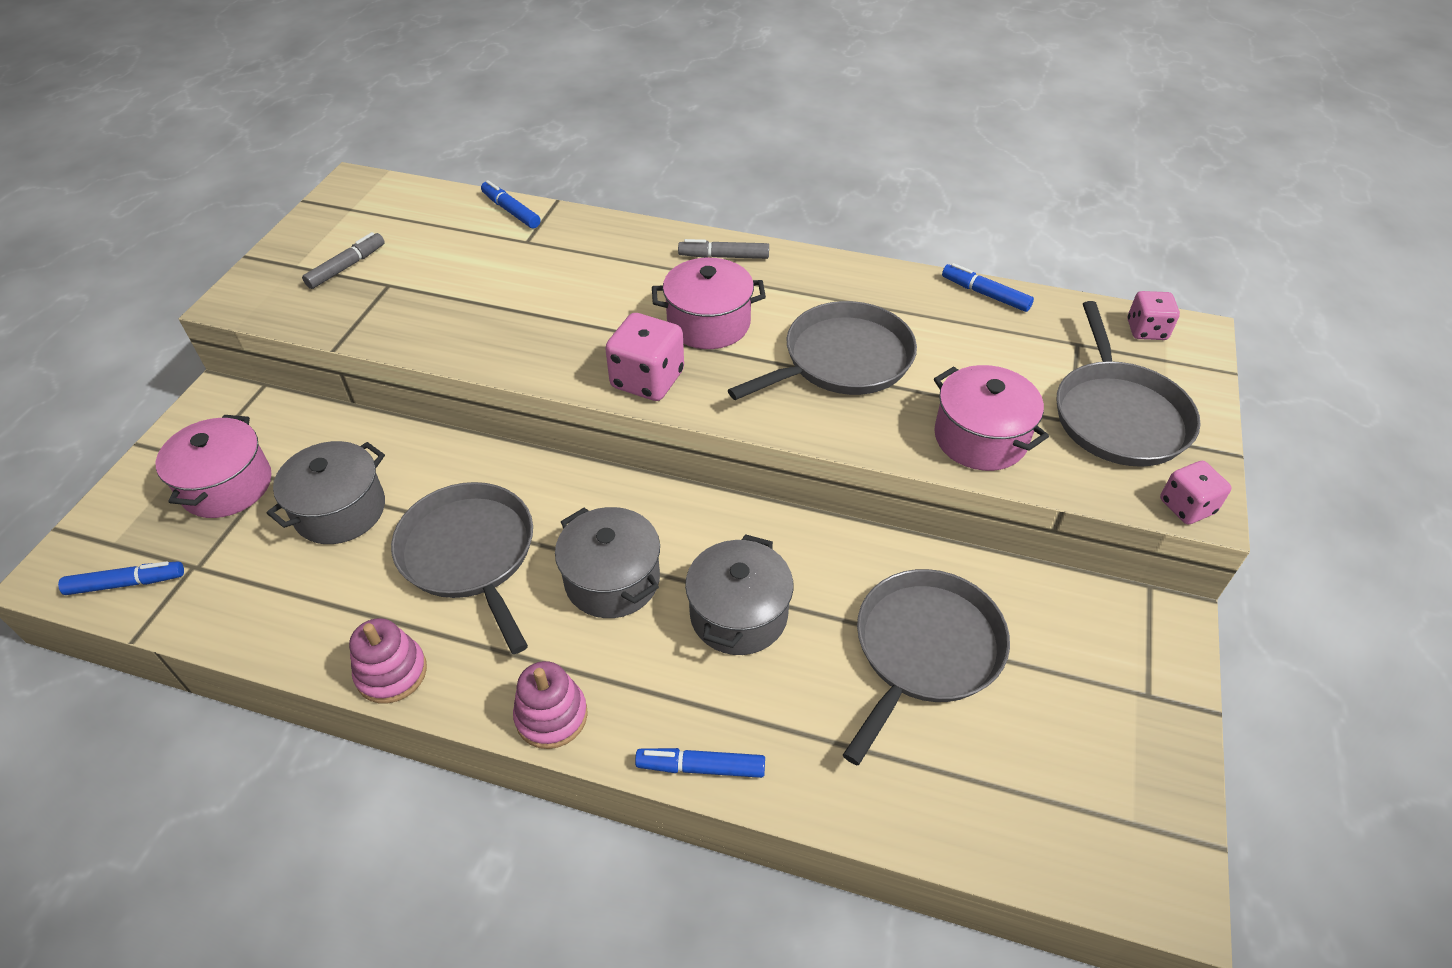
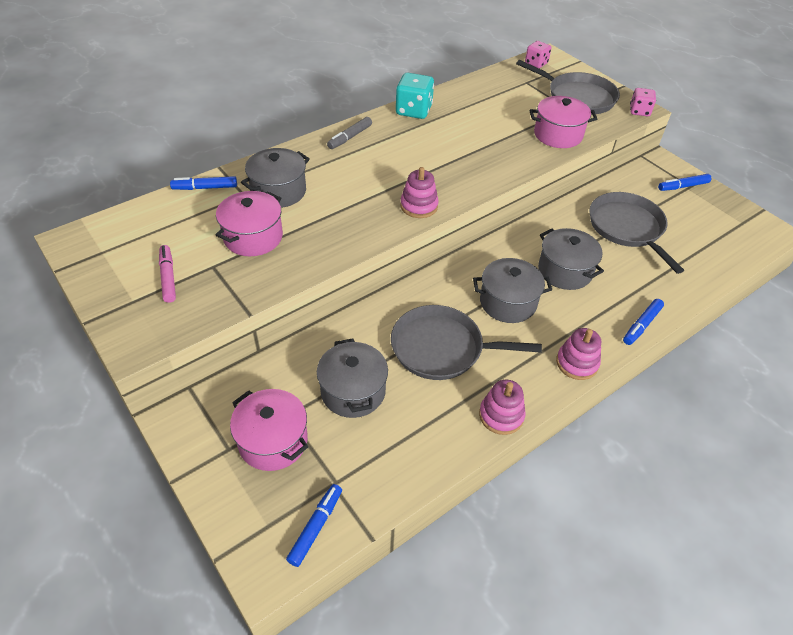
camera: 55 degrees left, 0 degrees up
(347, 267) = (168, 277): grey marker -> pink marker
(558, 260) = (278, 191): none -> grey pot
(647, 380) = (419, 206): pink dice -> pink stacking toy
(708, 323) = (398, 167): pink pot -> pink pot (253, 237)
(842, 360) = (470, 143): grey pan -> none
(850, 276) = (413, 110): none -> turquoise dice
(985, 294) = (469, 85): blue marker -> blue marker (683, 186)

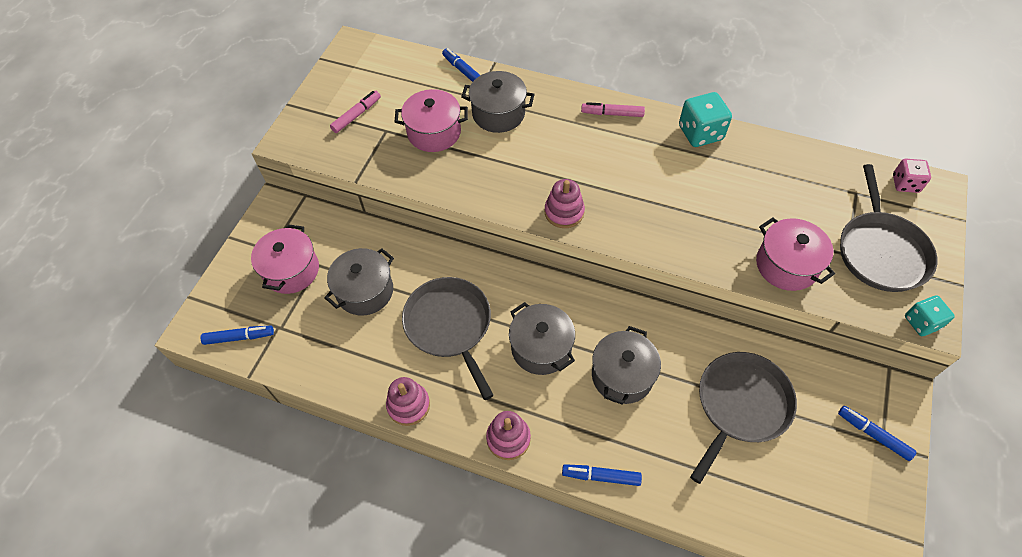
camera: 60 degrees right, 10 degrees up
(350, 137) = (612, 114): grey marker -> pink marker
(639, 111) = (921, 322): pink dice -> turquoise dice

